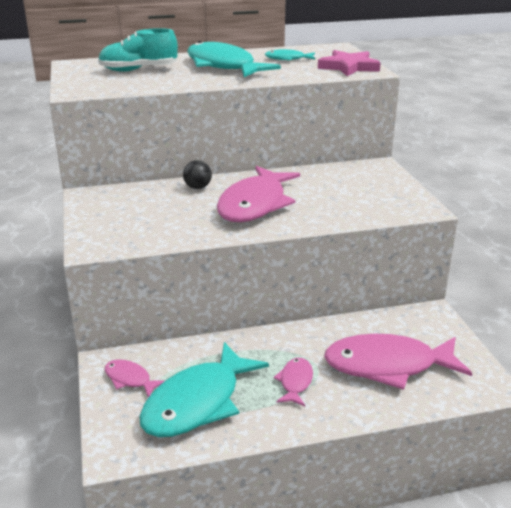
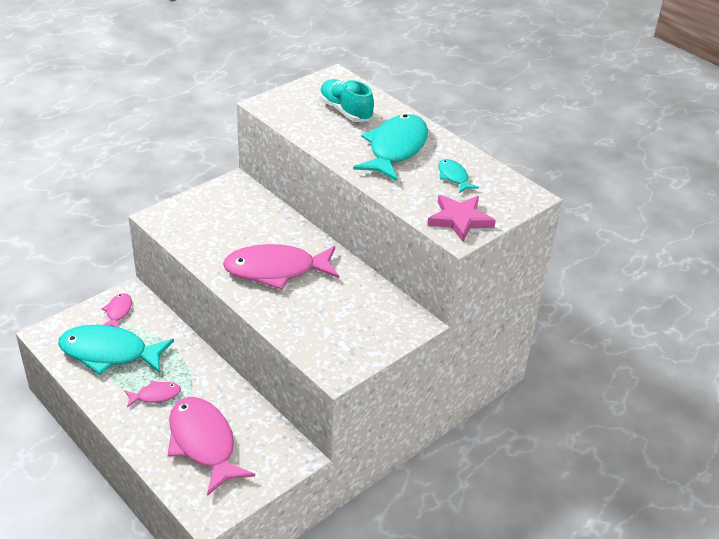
camera: 60 degrees right, 10 degrees up
(197, 187) = (286, 230): black ball -> none

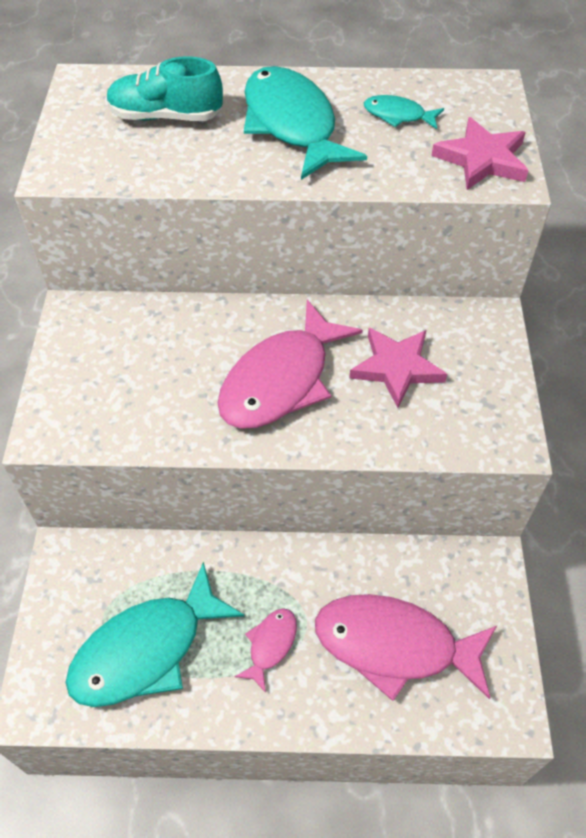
camera: 45 degrees left, 15 degrees up
(118, 312) = (82, 590): pink fish -> none
(334, 305) = (397, 368): none -> pink star

